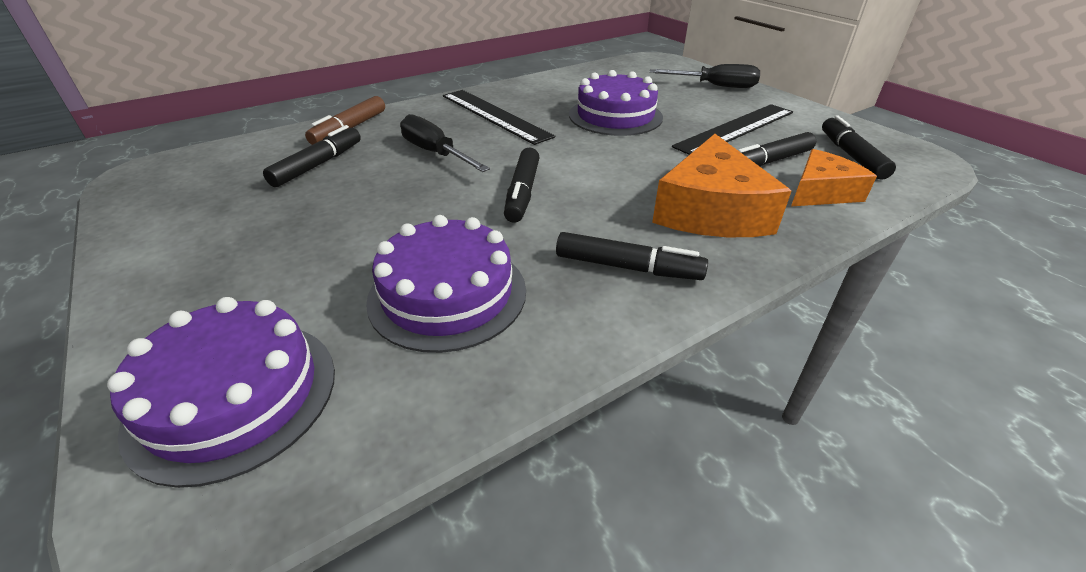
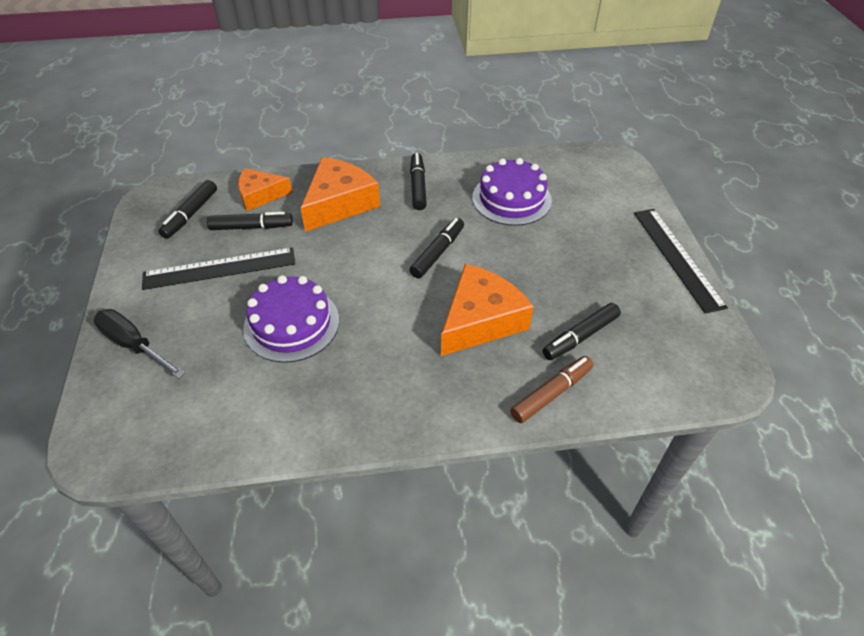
camera: 155 degrees left, 10 degrees up
(233, 396) = (605, 184): purple cake -> none
(435, 153) = (480, 320): black screwdriver -> orange cheese
(495, 115) = (400, 368): black ruler -> black ruler (676, 258)
(627, 267) = (418, 186): black marker -> black marker turned 45 degrees clockwise

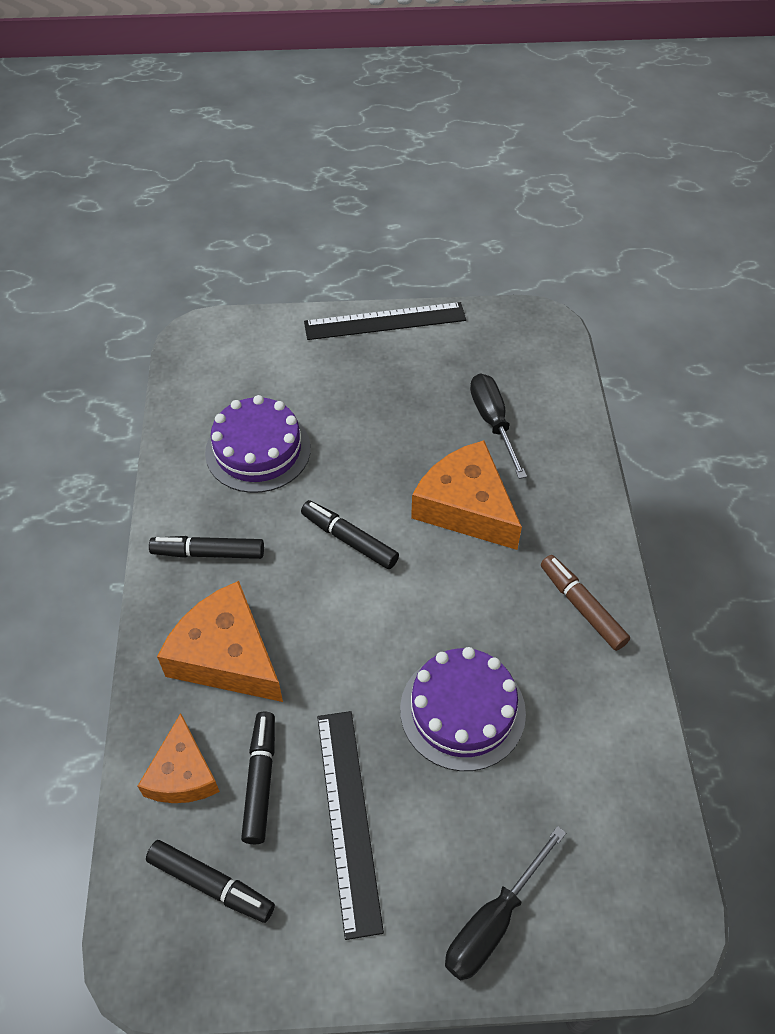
camera: 85 degrees left, 5 degrees up
(551, 393) = (566, 459): brown marker -> brown marker (582, 607)
(580, 336) = (493, 422): black marker -> black screwdriver

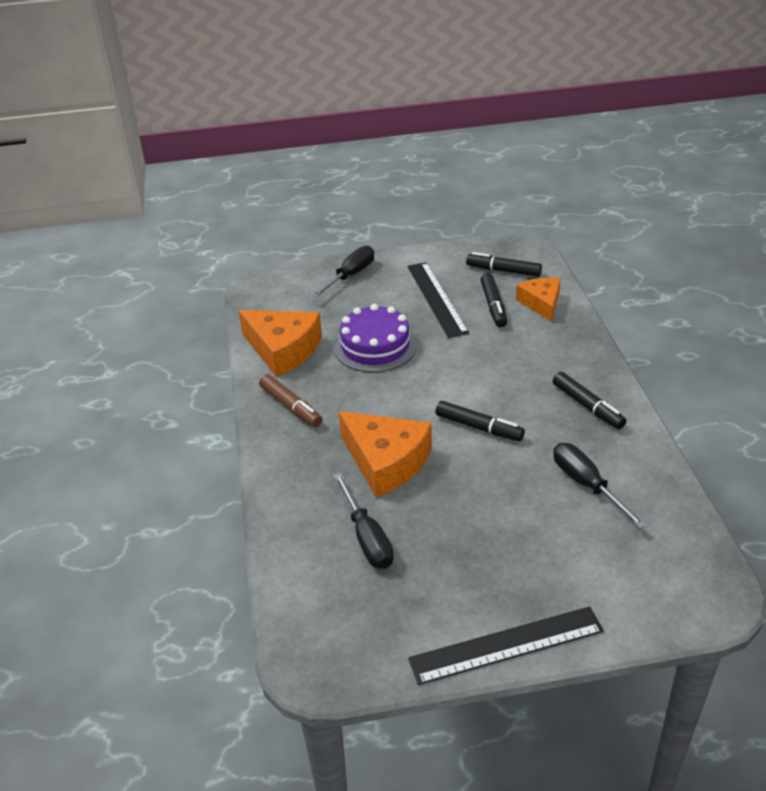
camera: 175 degrees right, 15 degrees down
(208, 553) = (587, 406): black marker -> black marker turned 60 degrees clockwise
(226, 656) = (542, 353): orange cheese -> orange cheese (283, 350)
(258, 450) = (586, 485): purple cake -> black screwdriver

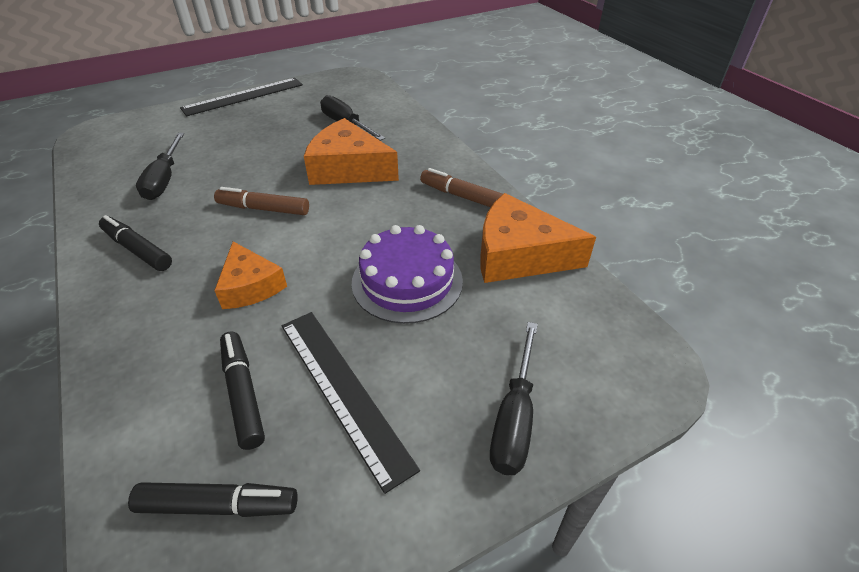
camera: 160 degrees right, 5 degrees up
(479, 427) = (264, 209): black marker -> brown marker
(541, 303) = (156, 418): orange cheese -> orange cheese (250, 286)
(586, 485) = (164, 179): black screwdriver -> black screwdriver turned 45 degrees clockwise

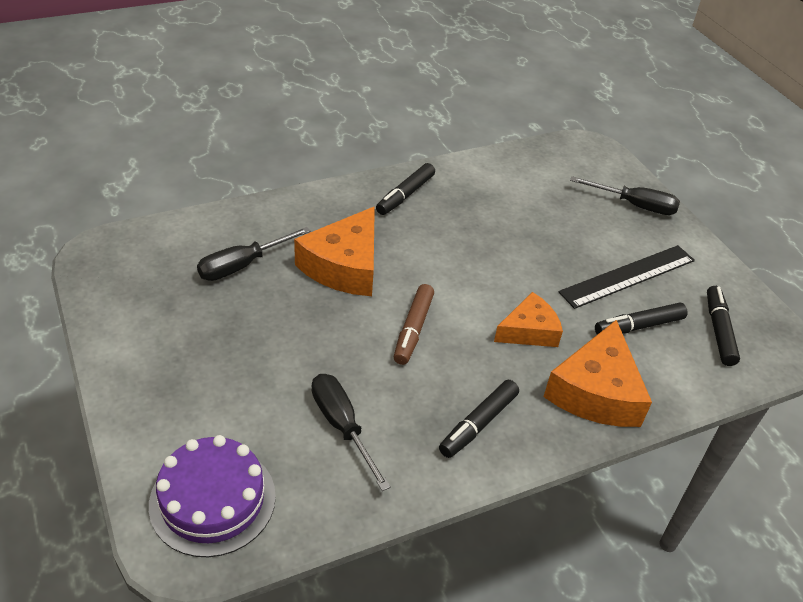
camera: 90 degrees left, 0 degrees up
(164, 179) = (342, 426): black screwdriver -> black screwdriver turned 120 degrees counterclockwise
(243, 96) = (118, 370): black ruler -> none
(407, 281) = (519, 238): purple cake -> purple cake (212, 500)
(462, 196) = (405, 195): brown marker -> black marker
(519, 255) = (487, 178): orange cheese -> orange cheese (596, 391)

